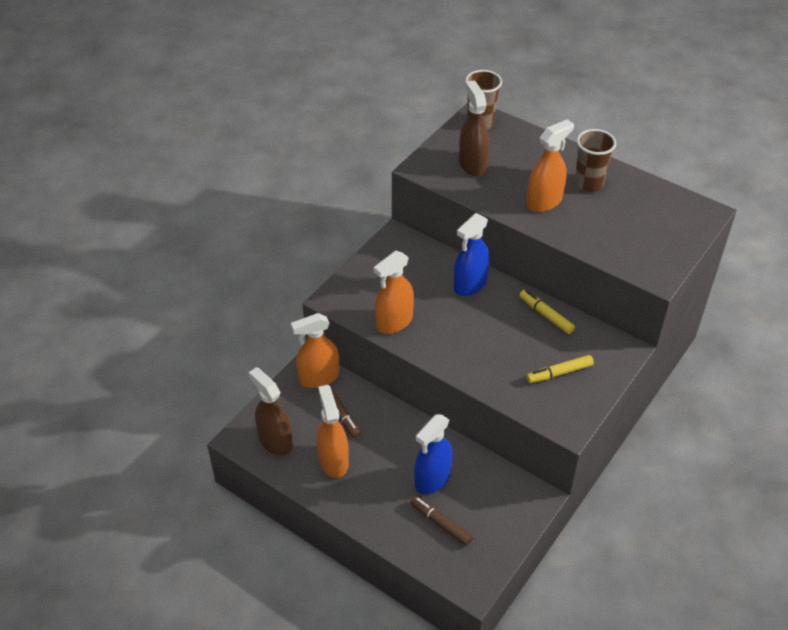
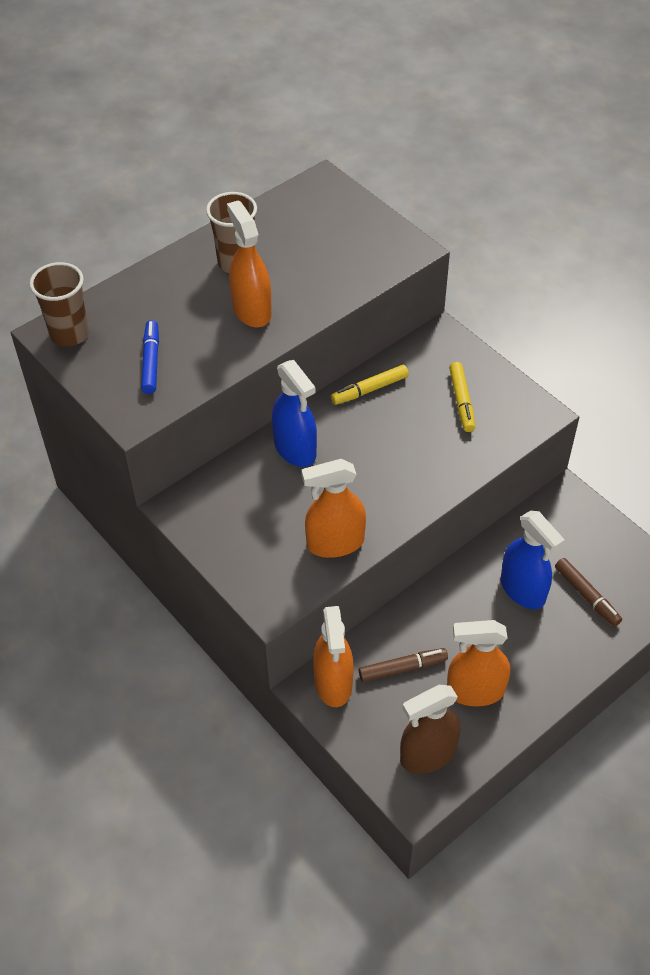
camera: 75 degrees left, 5 degrees up
(394, 322) = (335, 543): orange spray bottle -> orange spray bottle turned 105 degrees clockwise
(440, 523) = (586, 596): brown marker -> brown marker turned 90 degrees counterclockwise
(472, 164) = (151, 361): brown spray bottle -> blue marker

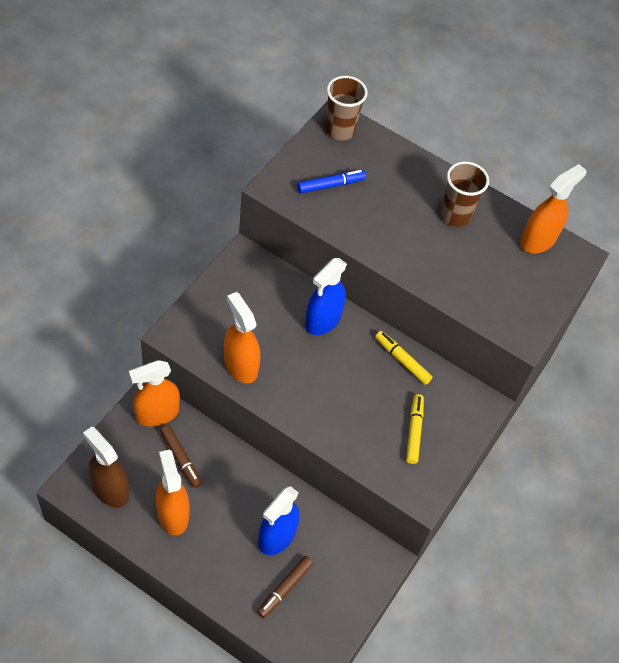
camera: 65 degrees right, 5 degrees up
(252, 310) = (407, 237): orange spray bottle -> orange spray bottle (538, 240)
(461, 401) = (414, 431): yellow marker -> yellow marker turned 120 degrees clockwise

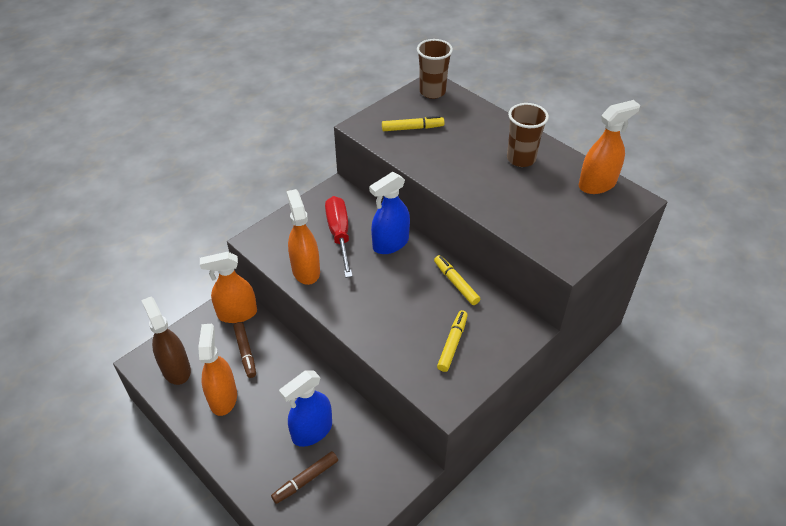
camera: 20 degrees right, 10 degrees down
(264, 315) = (339, 234): none -> red screwdriver
(331, 185) = (412, 128): blue marker -> yellow marker

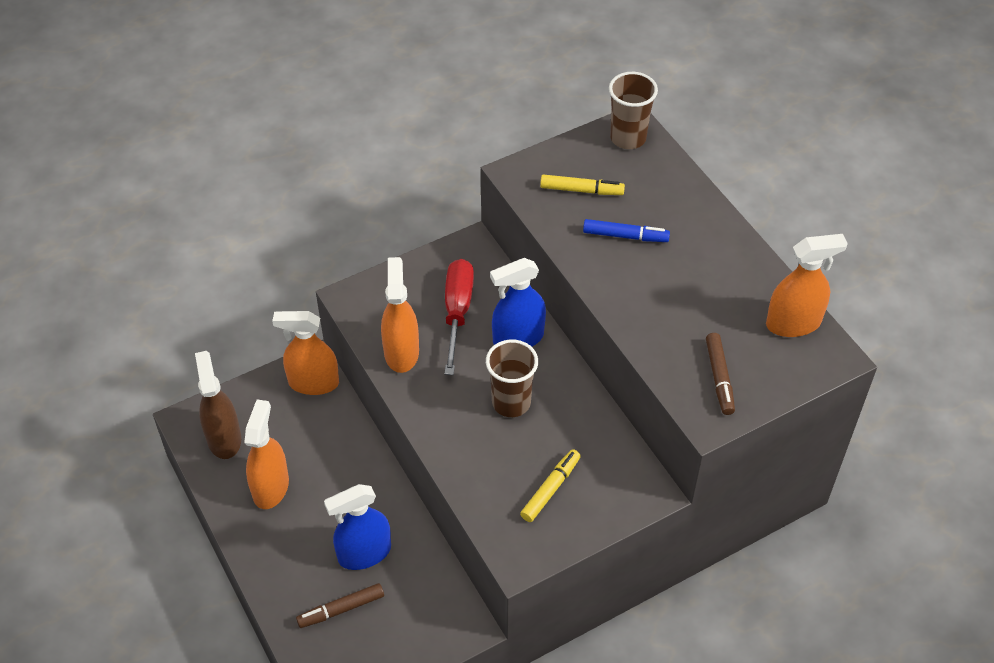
camera: 15 degrees right, 5 degrees up
(245, 352) = (311, 436): brown marker -> brown marker (719, 378)
(455, 151) = (625, 236): none -> blue marker
(456, 283) = (583, 411): yellow marker -> none
(521, 159) = (707, 265): brown cup -> brown cup (511, 402)

